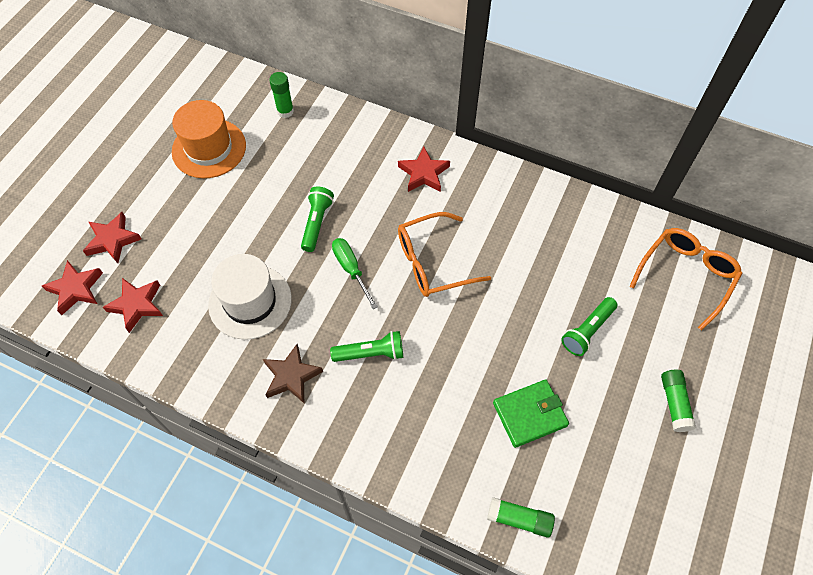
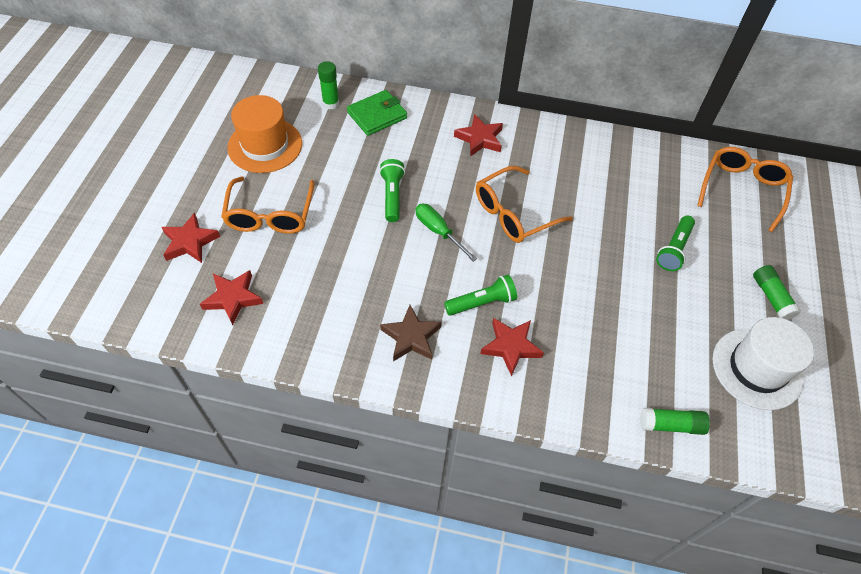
camera: 15 degrees left, 5 degrees down
(76, 289) = (163, 294): red star -> red star (510, 347)
(194, 223) = (270, 214): none -> orange glasses
(250, 301) = (348, 276): white hat -> white hat (757, 368)
(529, 414) = (648, 330): green wallet -> green wallet (377, 115)

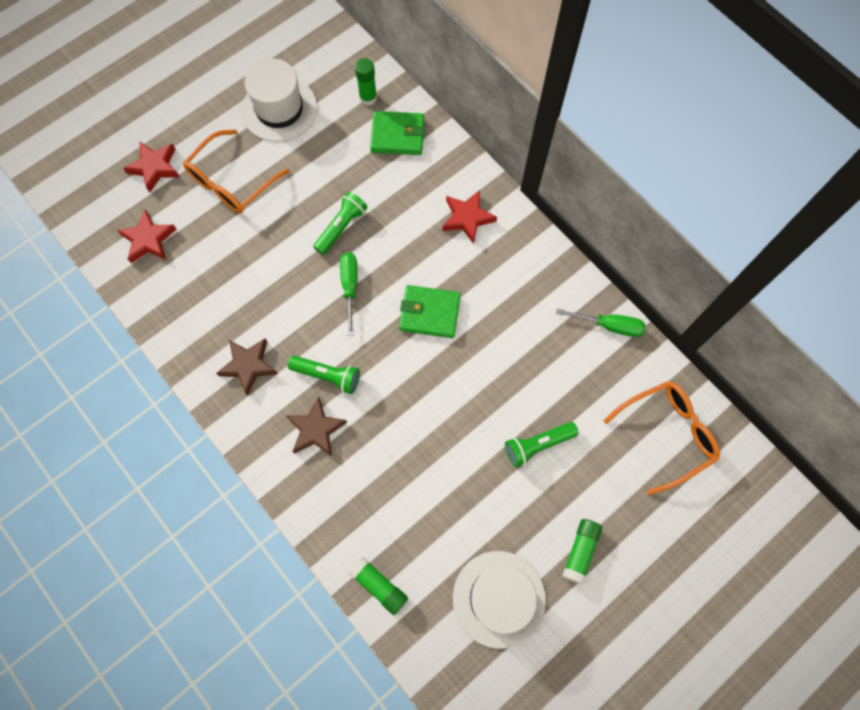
camera: 40 degrees right, 15 degrees up
(265, 145) = (279, 109): orange hat -> white hat
(510, 347) = (316, 429): red star -> brown star
(514, 213) = (429, 313): orange glasses -> green wallet
(639, 149) = (609, 326): none -> green screwdriver

